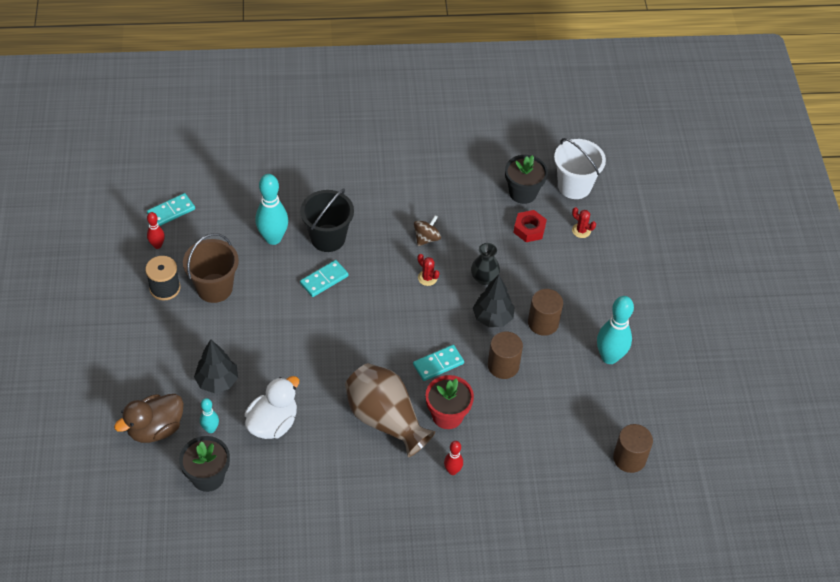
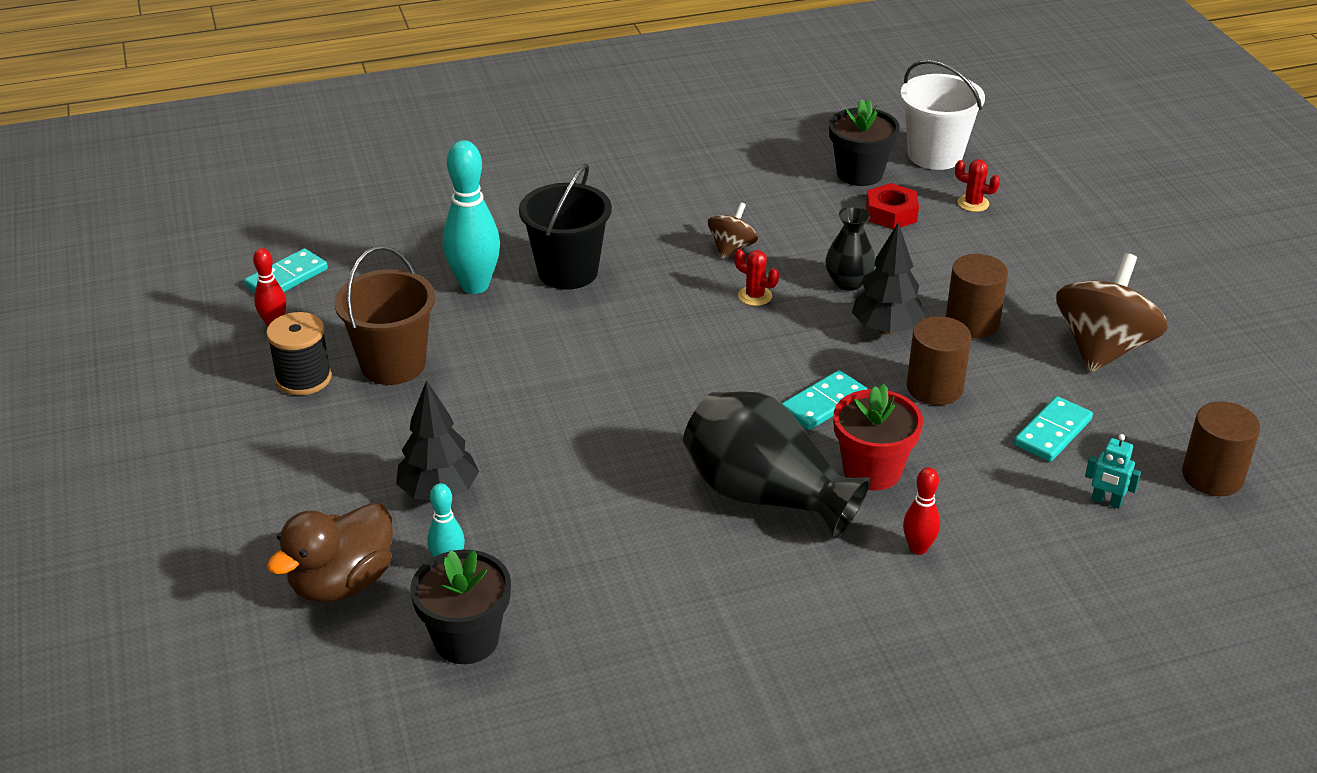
camera: 10 degrees left, 15 degrees down
(273, 423) = (563, 536): white duck -> none
(324, 280) = (581, 324): turquoise domino -> turquoise domino (1052, 432)
(385, 419) = (765, 495): brown vase -> black vase
(564, 462) = (1106, 501): none -> turquoise robot
(609, 357) = (1103, 348): turquoise bowling pin -> brown spinning top

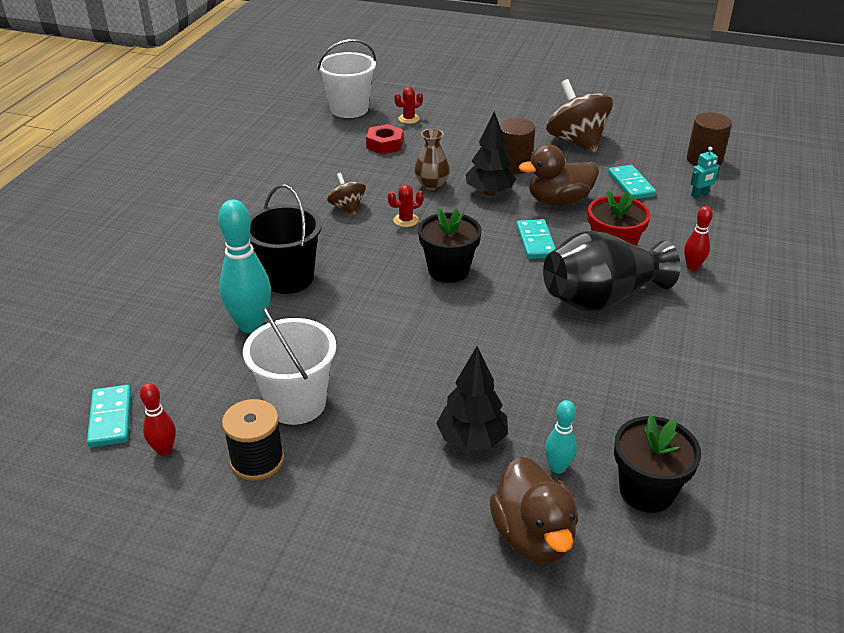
camera: 55 degrees left, 0 degrees up
(393, 364) = (296, 403): brown bucket -> white bucket
(848, 282) = (431, 185): black vase -> brown vase
(859, 173) = (333, 137): black flower pot -> black flower pot (448, 270)
(934, 388) = (558, 201): brown cylinder -> brown duck

